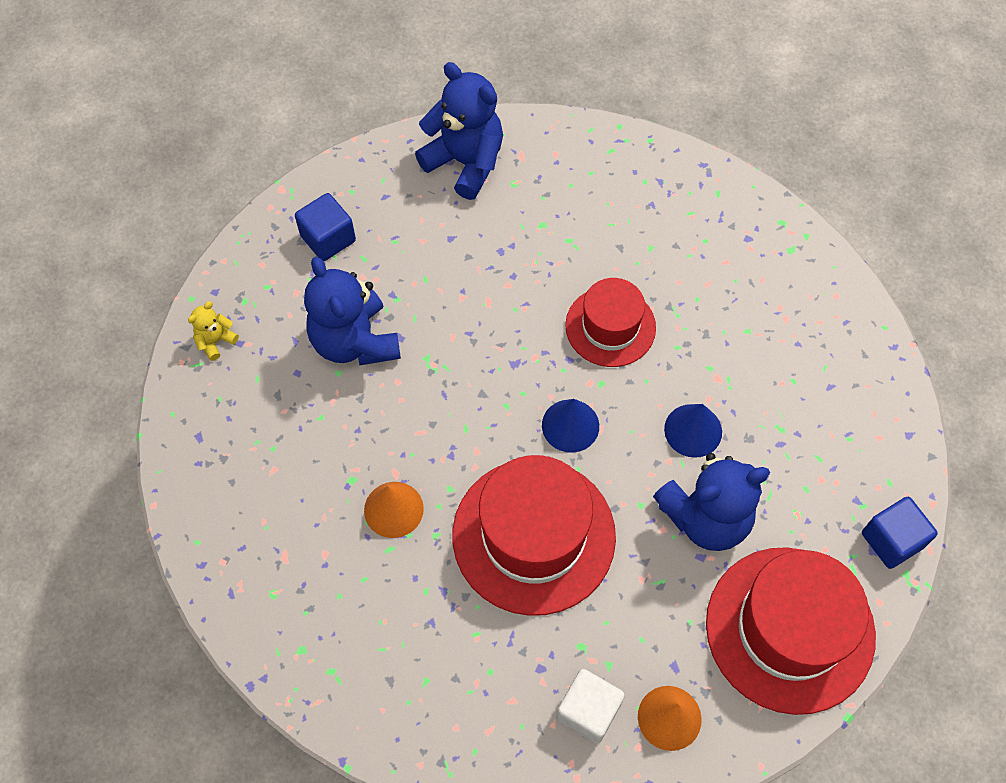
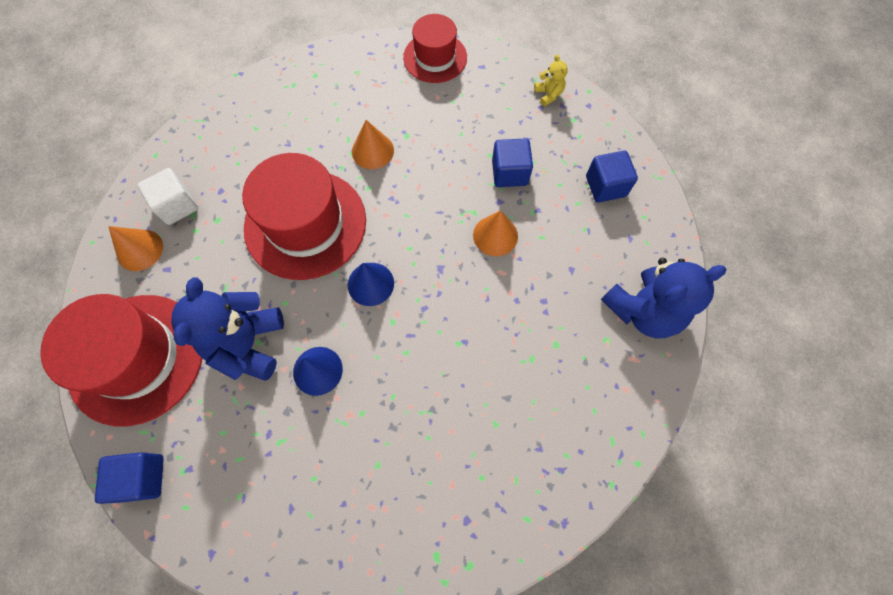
camera: 115 degrees right, 5 degrees up
(355, 341) = (509, 173): blue teddy bear -> blue cube
(446, 324) = (495, 235): none -> orange cone
(610, 326) = (437, 352): red hat -> red hat (435, 57)

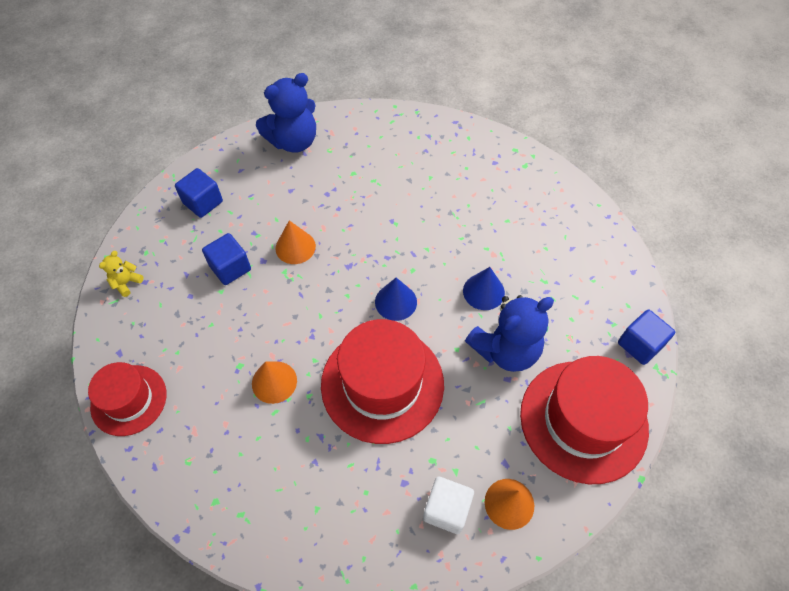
camera: 125 degrees left, 10 degrees down
(643, 310) = (294, 141): blue teddy bear -> blue teddy bear turned 120 degrees clockwise

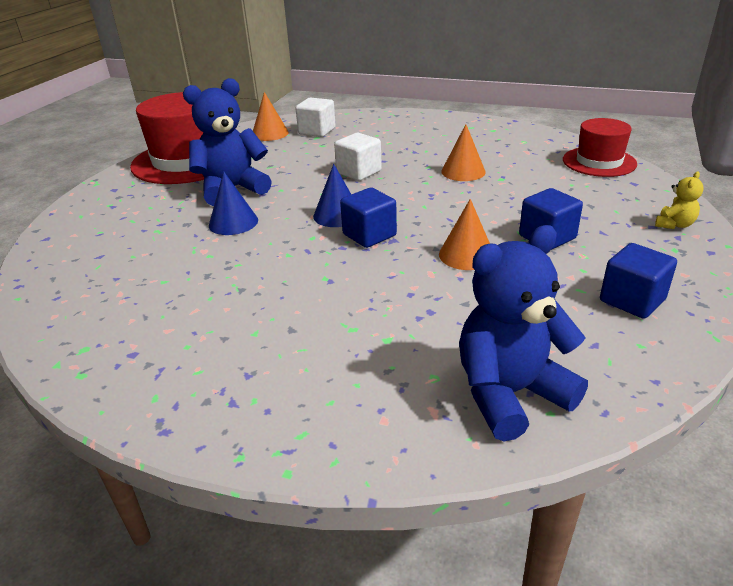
camera: 175 degrees left, 25 degrees down
(382, 384) = (359, 172): red hat -> white cube
(640, 344) = (97, 194): blue cube -> blue cube (369, 235)

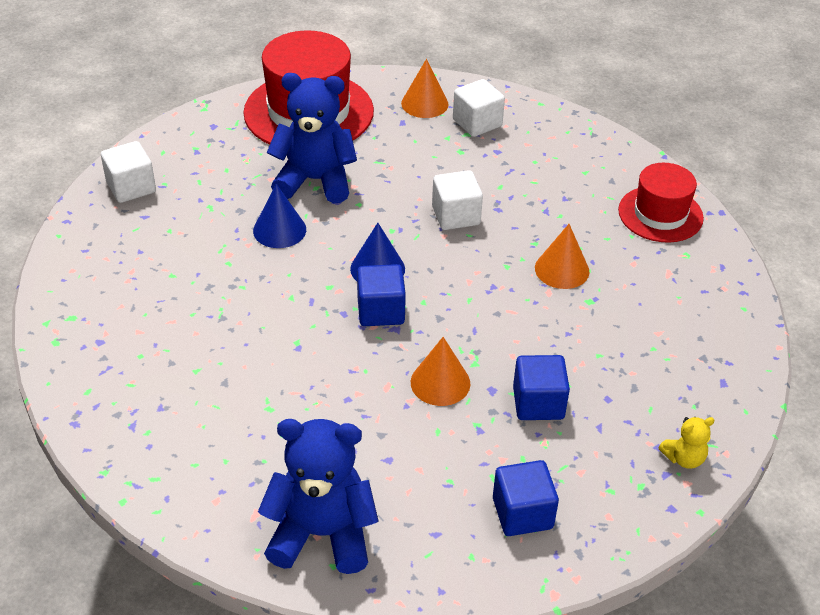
camera: 30 degrees right, 10 degrees up
(69, 244) = (131, 187): none -> white cube
(599, 162) = (728, 331): red hat -> red hat (660, 214)

